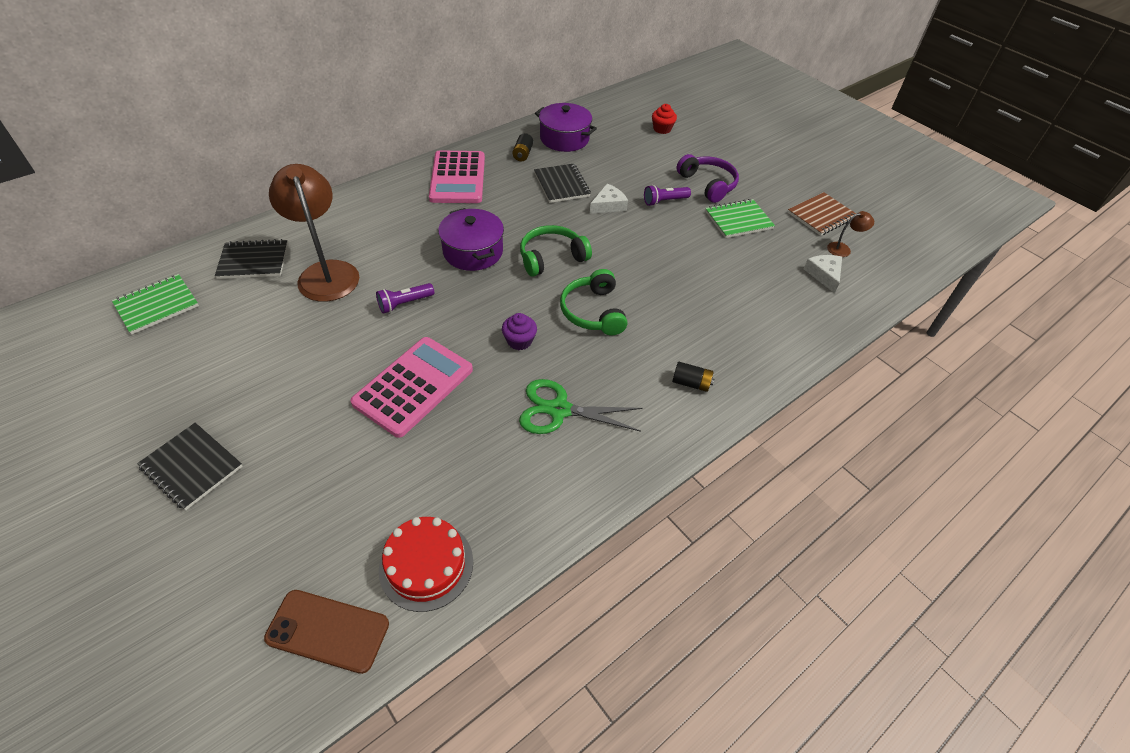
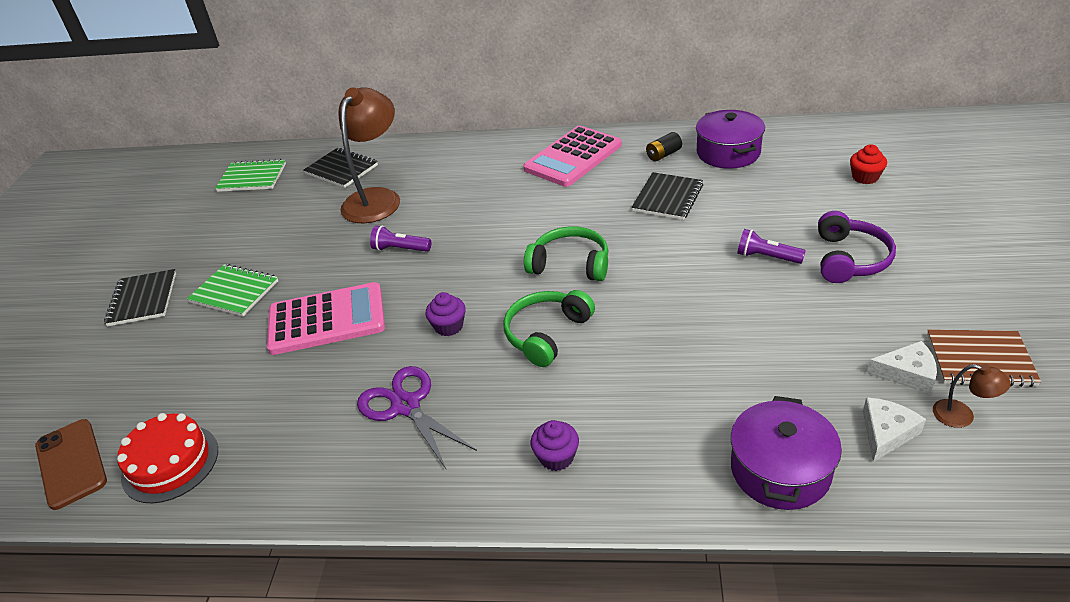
camera: 50 degrees right, 10 degrees down
(473, 251) = (506, 228): purple pot -> purple pot (780, 470)
(559, 410) = (406, 406): green scissors -> purple scissors
(608, 205) = (694, 236): white cheese -> white cheese (907, 373)
(691, 383) = (556, 457): black battery -> purple cupcake
(738, 220) = (840, 315): green notebook -> green notebook (234, 292)

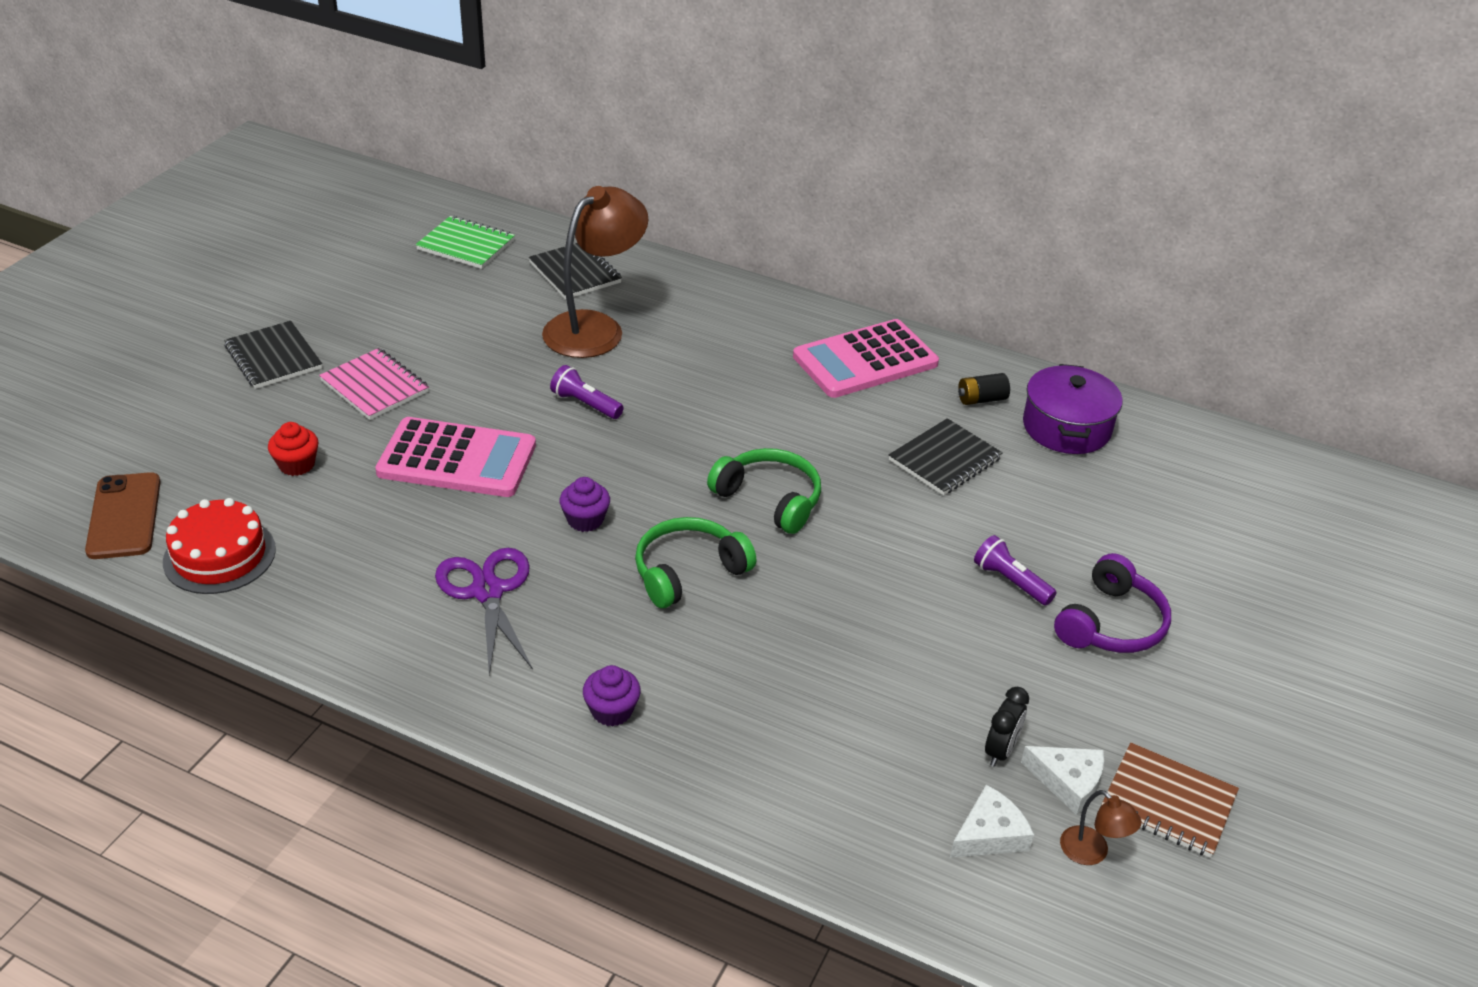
camera: 15 degrees right, 0 degrees up
(142, 299) = (273, 357): black notebook -> black notebook turned 45 degrees counterclockwise
(234, 292) = (375, 386): green notebook -> pink notebook
(780, 470) = (841, 823): purple pot -> none
(847, 371) = (1000, 751): none -> black clock
(865, 177) = (1218, 527): red cupcake -> red cupcake (297, 464)

